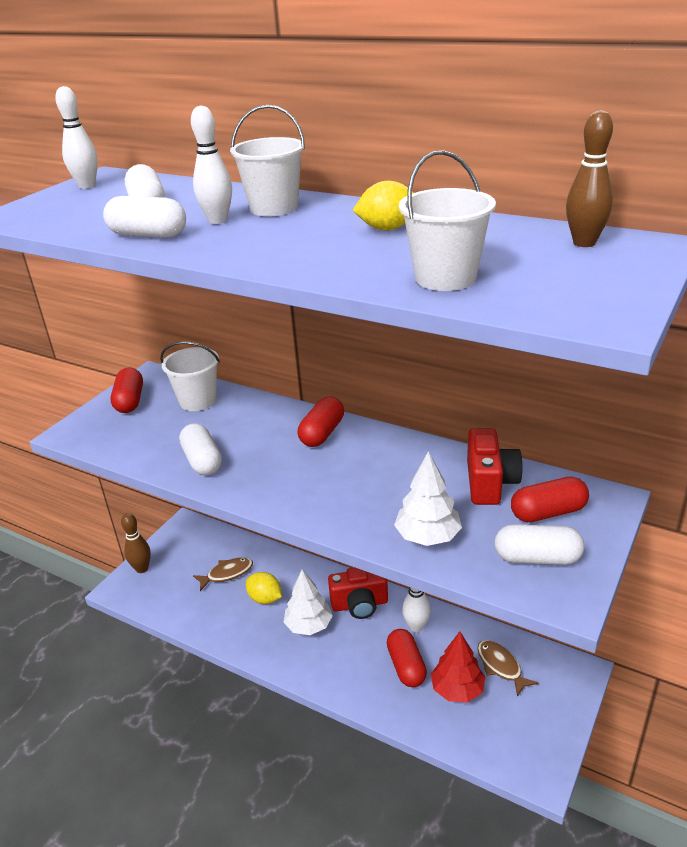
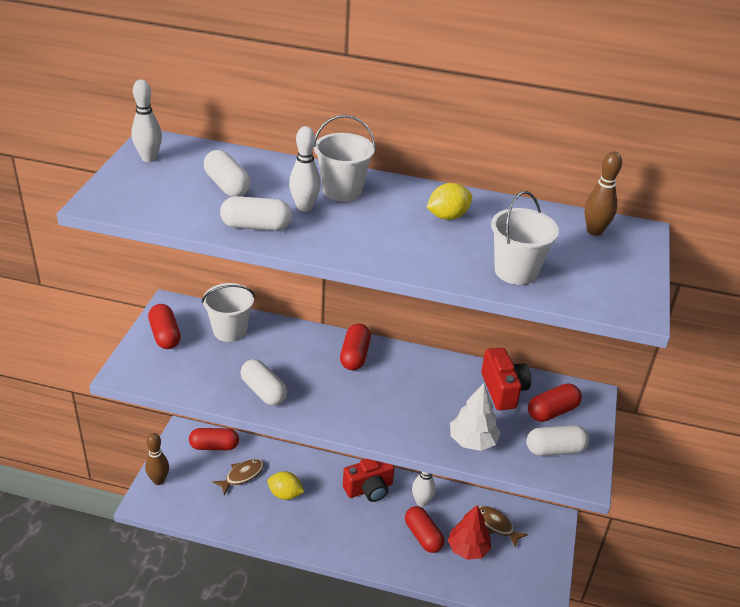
camera: 20 degrees left, 5 degrees up
(210, 541) = (214, 446): none -> red capsule
(309, 625) = (332, 513): white tree -> none

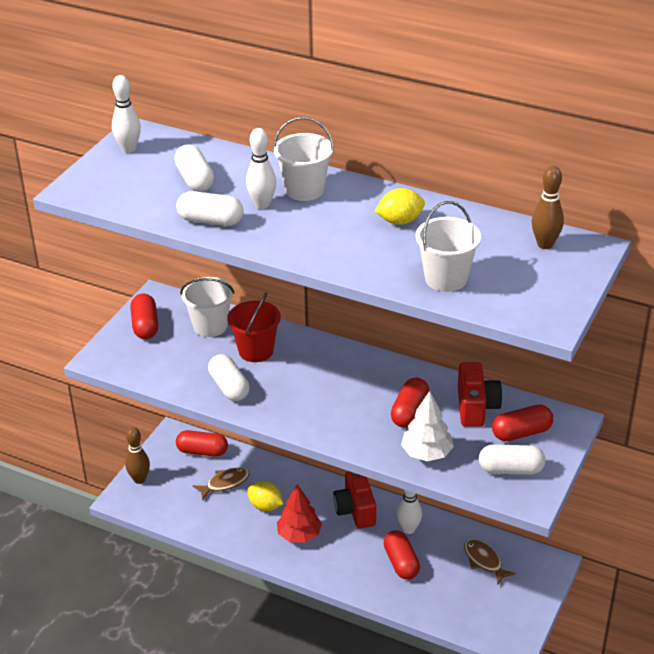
camera: 15 degrees right, 0 degrees up
(280, 352) = (256, 351): none -> red bucket
(354, 356) = (330, 360): red capsule -> red capsule (409, 412)
(369, 489) = (355, 510): red camera -> red camera turned 90 degrees clockwise
(468, 549) = (446, 580): red tree -> red tree (299, 535)

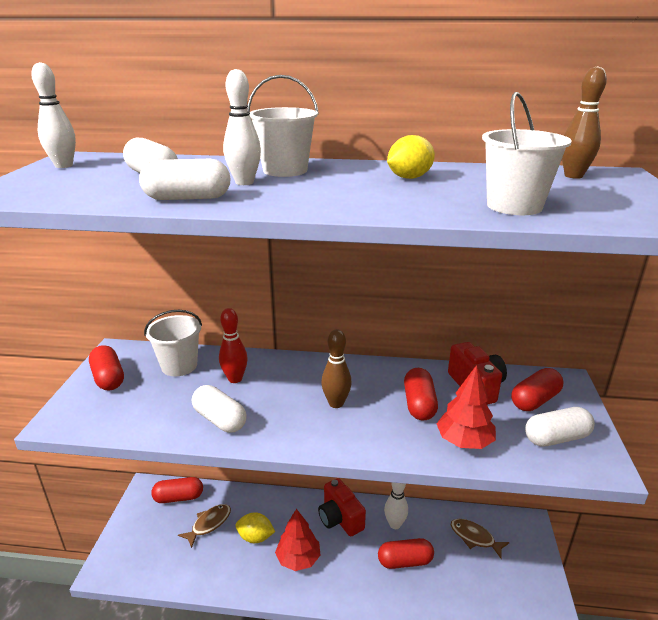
camera: 20 degrees left, 10 degrees down
(139, 479) = (121, 542): brown bowling pin -> brown bowling pin (336, 403)
(256, 351) = (235, 379): red bucket -> red bowling pin
(401, 563) = (405, 561): red capsule -> red capsule turned 60 degrees counterclockwise
(427, 453) = (464, 441): white tree -> red tree

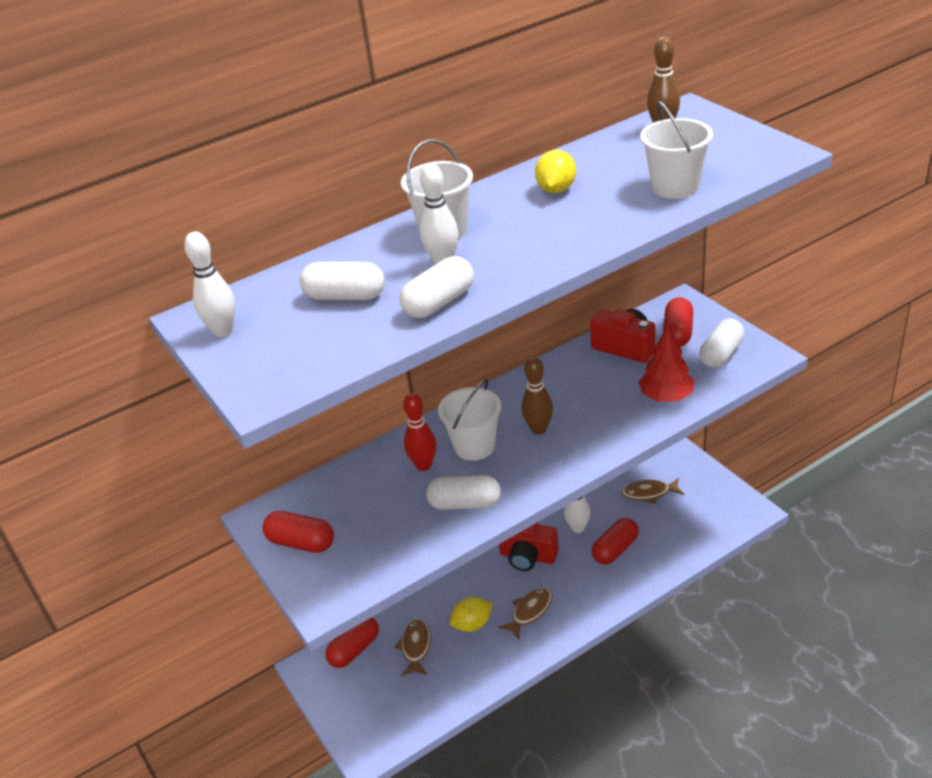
camera: 35 degrees left, 10 degrees up
(179, 366) = (351, 488): white bucket -> white bucket (474, 446)
(298, 559) = (530, 612): red tree -> brown fish
(419, 404) = (601, 389): red capsule -> none

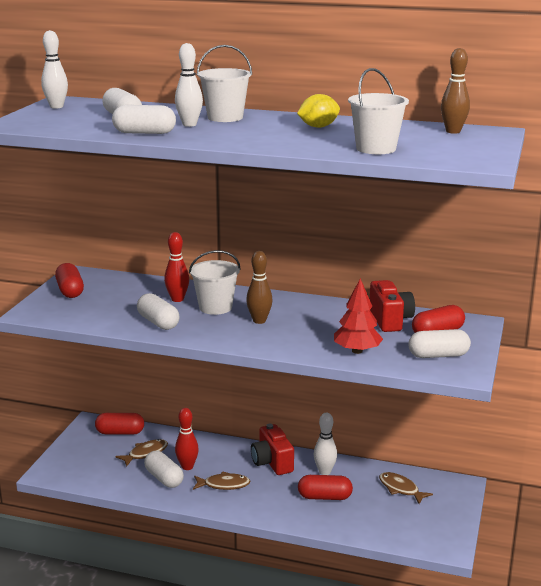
camera: 45 degrees right, 15 degrees down
(472, 624) = (187, 466): yellow lemon -> red bowling pin
(475, 653) = (164, 478): none -> white capsule

